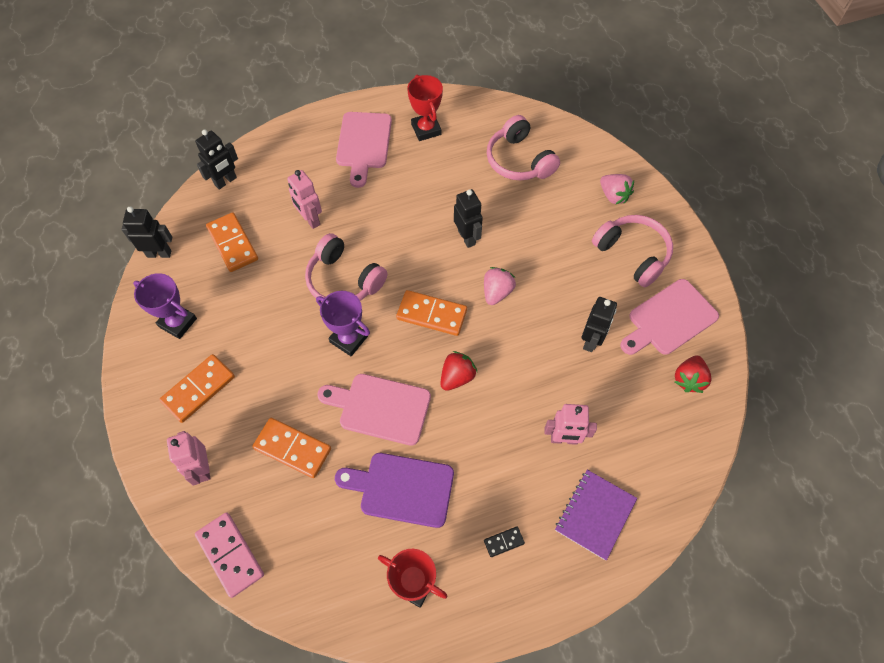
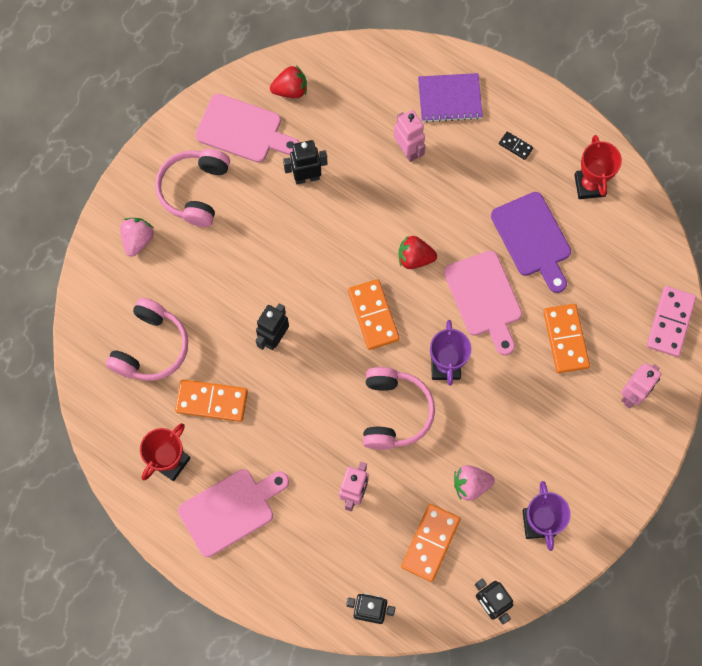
camera: 125 degrees left, 10 degrees up
(198, 389) = (578, 452): orange domino -> orange domino (212, 401)
(497, 292) = (313, 277): pink strawberry -> pink strawberry (470, 484)

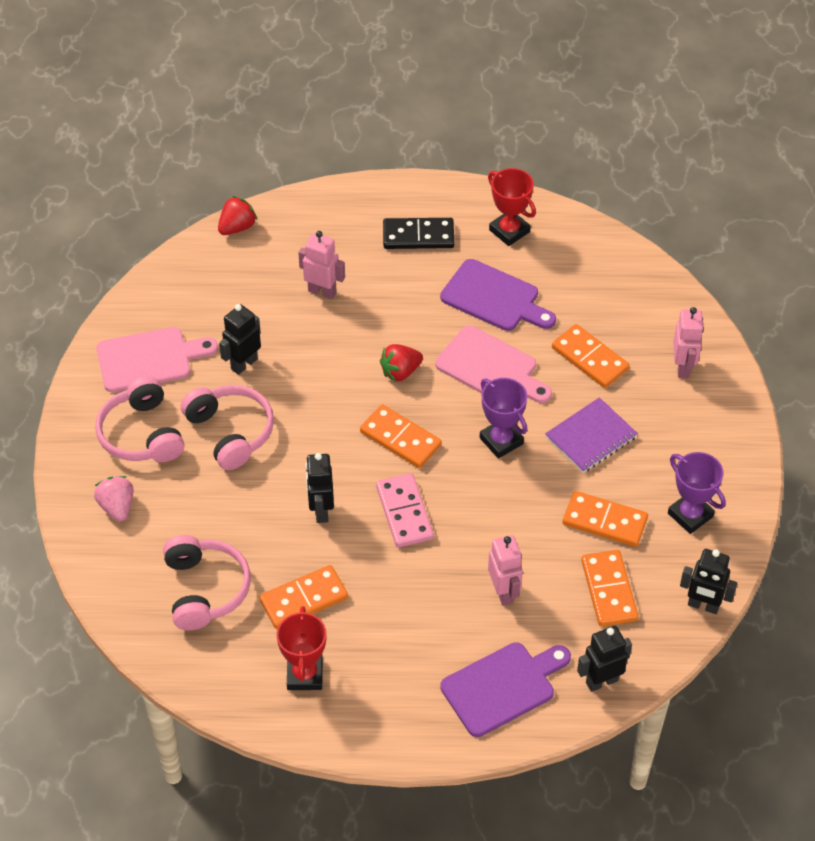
camera: 35 degrees left, 20 degrees down
(231, 510) = (399, 679): pink cutting board -> none
(290, 90) = (170, 303): red strawberry -> red strawberry (237, 227)
(297, 566) = (502, 687): none -> purple cutting board
(394, 412) = (486, 505): pink headphones -> pink headphones (231, 432)
(449, 99) = (327, 231): purple notebook -> purple notebook (591, 437)
(470, 484) = (605, 521): pink strawberry -> orange domino
(515, 146) = (418, 236): black domino -> black domino, size x2.03
(670, 322) = (667, 295): pink domino -> pink domino (404, 512)

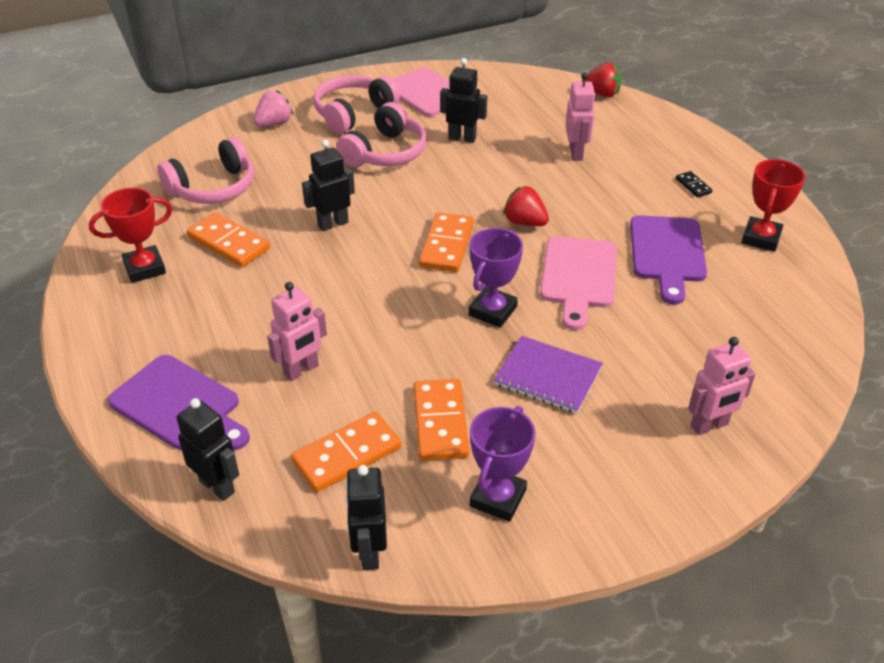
camera: 65 degrees right, 10 degrees down
(404, 512) = (361, 273): pink domino -> none
(418, 236) = (693, 186): black domino -> black domino, size x0.49
(590, 358) = (653, 344): orange domino -> none

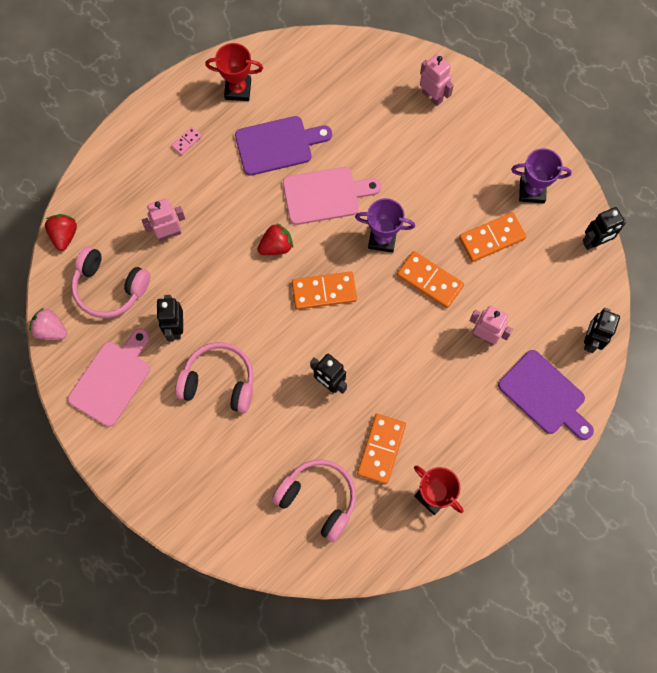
camera: 110 degrees left, 30 degrees up
(179, 405) = (545, 395): purple cutting board -> purple cutting board turned 120 degrees clockwise
(274, 123) = (205, 497): pink strawberry -> pink strawberry (51, 330)
(347, 455) = (538, 280): orange domino -> orange domino (430, 280)
(353, 113) = (165, 435): pink headphones -> pink headphones (110, 288)
(524, 222) = (276, 246): red strawberry -> red strawberry turned 135 degrees counterclockwise
(547, 376) = (429, 190): purple notebook -> none
(693, 186) = (186, 141): black domino -> pink domino

